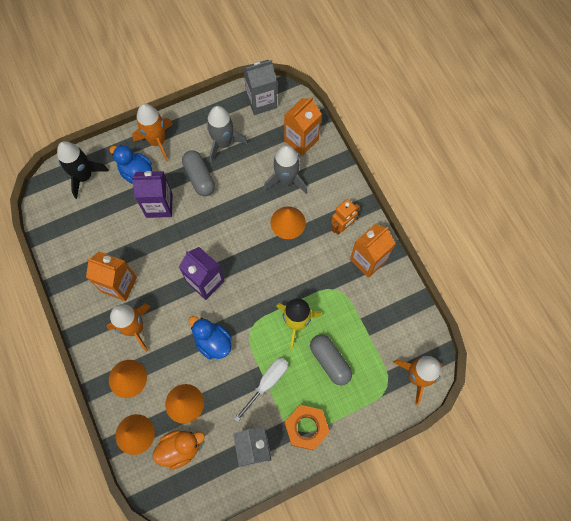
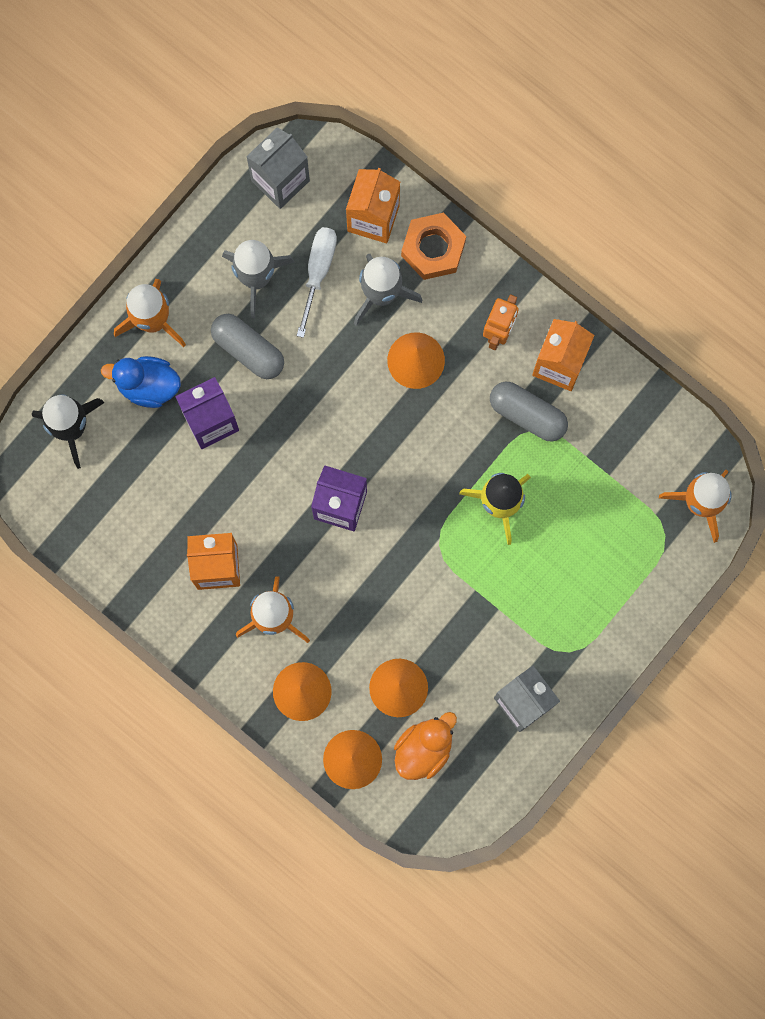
camera: 25 degrees left, 10 degrees up
(213, 342) = (395, 586): blue duck -> none
(267, 383) = (499, 607): white screwdriver -> white screwdriver (318, 272)
(306, 428) = (580, 642): orange nut -> orange nut (433, 249)
(330, 361) = (571, 537): grey capsule -> grey capsule (527, 414)

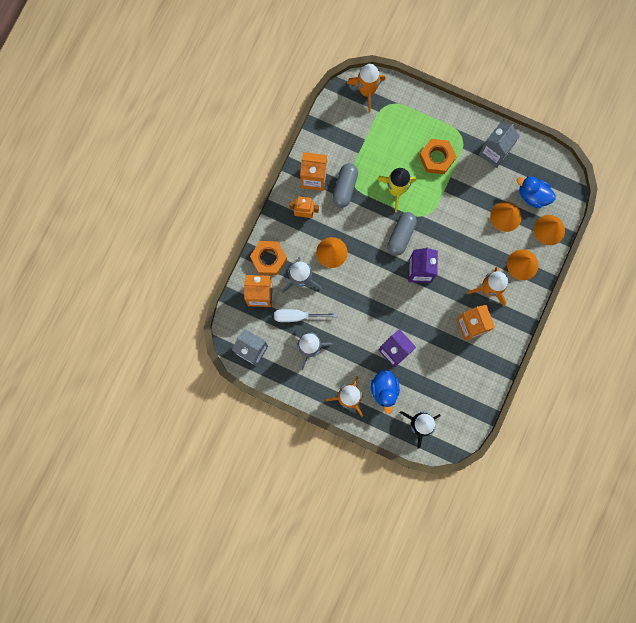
camera: 105 degrees left, 0 degrees up
(248, 350) = (350, 342): grey capsule -> grey capsule (401, 235)
(424, 749) = (533, 195): orange duck -> blue duck
(540, 594) = (436, 158): none -> orange nut

